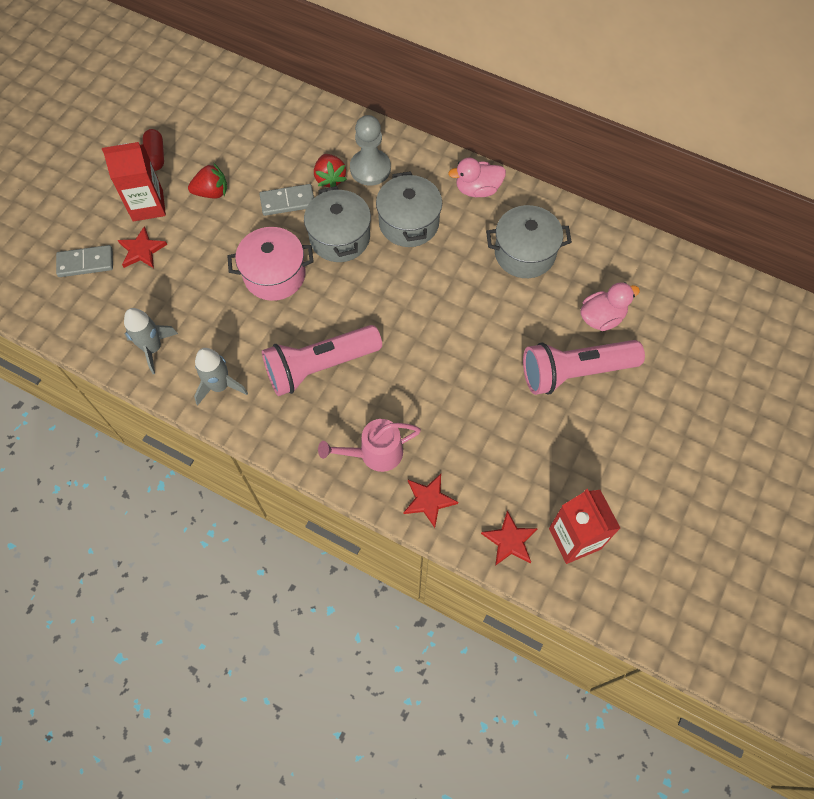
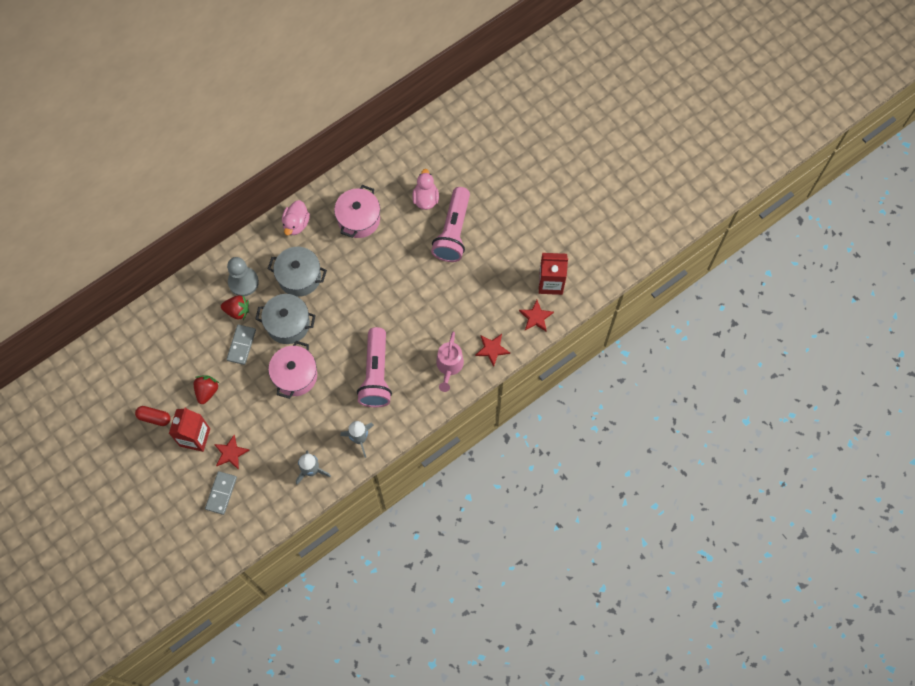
camera: 65 degrees left, 5 degrees up
(524, 253) = (359, 219): grey pot -> pink pot

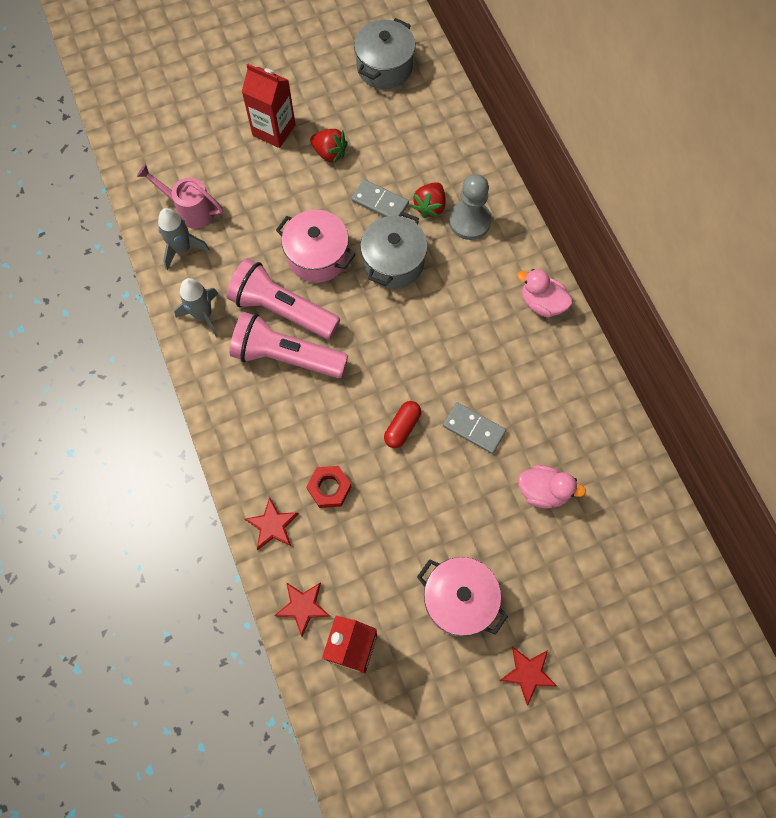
camera: 105 degrees right, 0 degrees up
(154, 418) = (314, 92): red capsule -> red capsule (402, 427)
(221, 493) = (192, 145): grey domino -> grey domino (474, 428)
(230, 453) = (239, 164): red star -> red star (528, 673)
(299, 277) = (459, 290): grey pot -> grey pot (384, 67)
(359, 219) = (530, 387): pink pot -> pink pot (459, 600)
(449, 366) = (266, 456): pink watering can -> pink watering can (190, 210)
(453, 232) = (477, 518): pink flashlight -> pink flashlight (282, 309)
(459, 322) = (329, 488): none -> red nut

